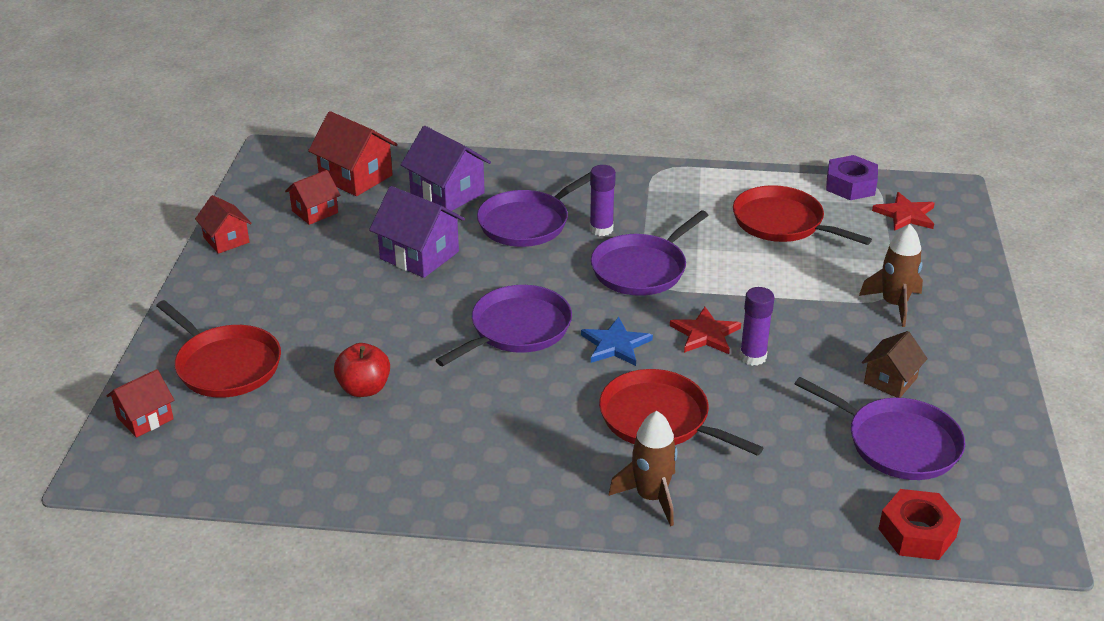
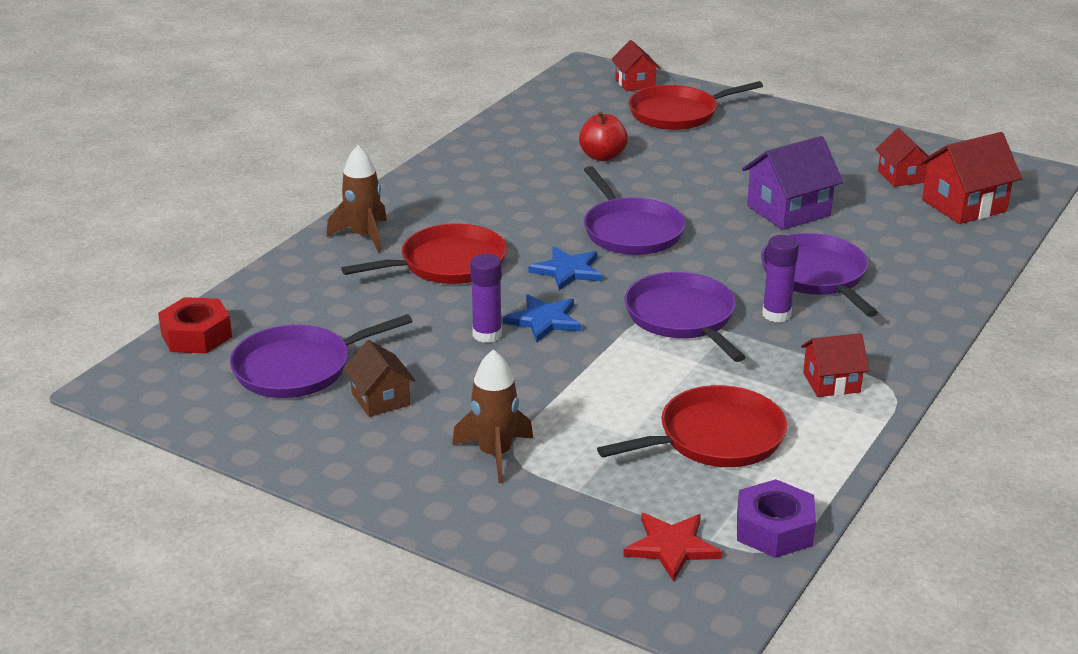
camera: 115 degrees right, 5 degrees down
(226, 240) = (871, 134): red house -> red house (831, 382)
(447, 193) = (904, 246): purple house -> none
(705, 334) = (544, 320): red star -> blue star

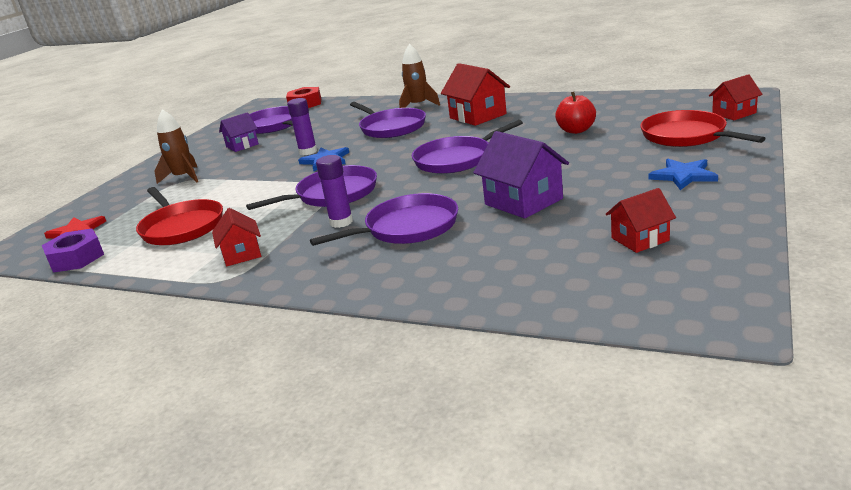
camera: 85 degrees right, 5 degrees down
(380, 399) = (242, 145): brown house -> purple house
(447, 264) = (391, 127): red pan -> purple pan
(567, 271) = (391, 154): blue star -> blue star (683, 176)
(964, 205) = (593, 279): red house -> red house (478, 116)

